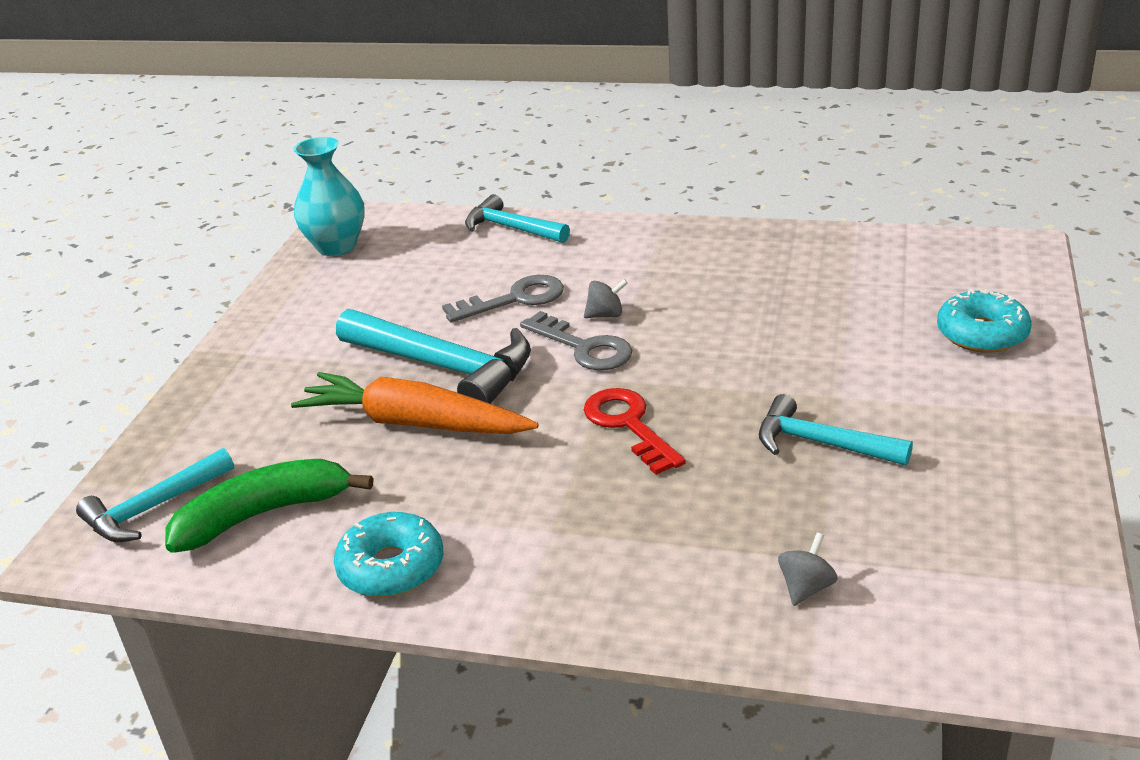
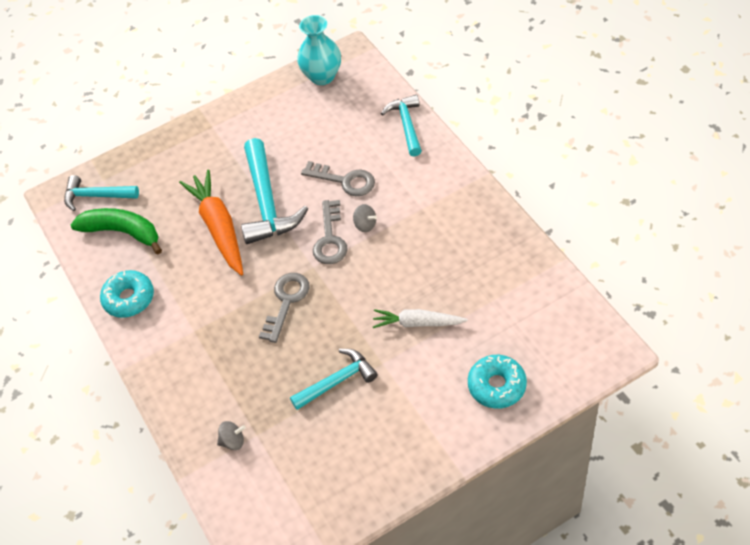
camera: 50 degrees right, 20 degrees up
(629, 425) = (286, 302): red key -> grey key
(812, 345) = (417, 323): none -> white carrot
(820, 443) = (337, 381): turquoise hammer -> turquoise hammer turned 75 degrees clockwise

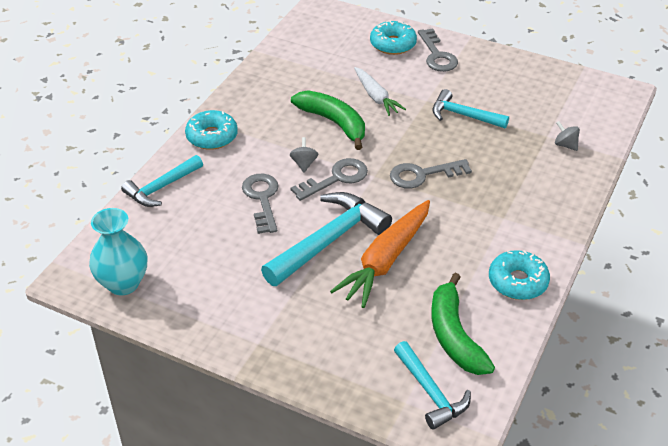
camera: 130 degrees left, 10 degrees down
(403, 271) = (334, 123): none -> green banana
(448, 177) = (212, 136): none -> turquoise donut
(449, 417) = (437, 55): none -> grey key

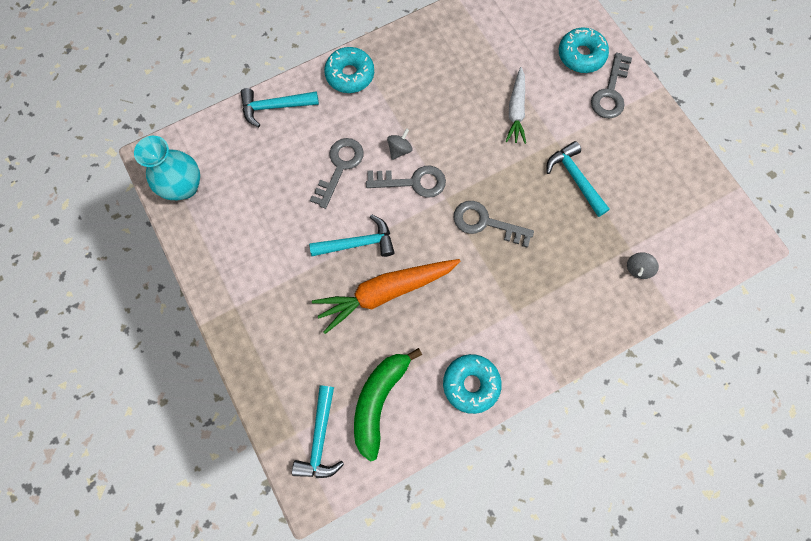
camera: 35 degrees right, 30 degrees up
(329, 240) = (358, 243): turquoise hammer -> turquoise hammer, size x0.62
(334, 123) = (457, 119): green banana -> none
(565, 145) = (637, 268): grey spinning top -> grey spinning top turned 135 degrees counterclockwise

